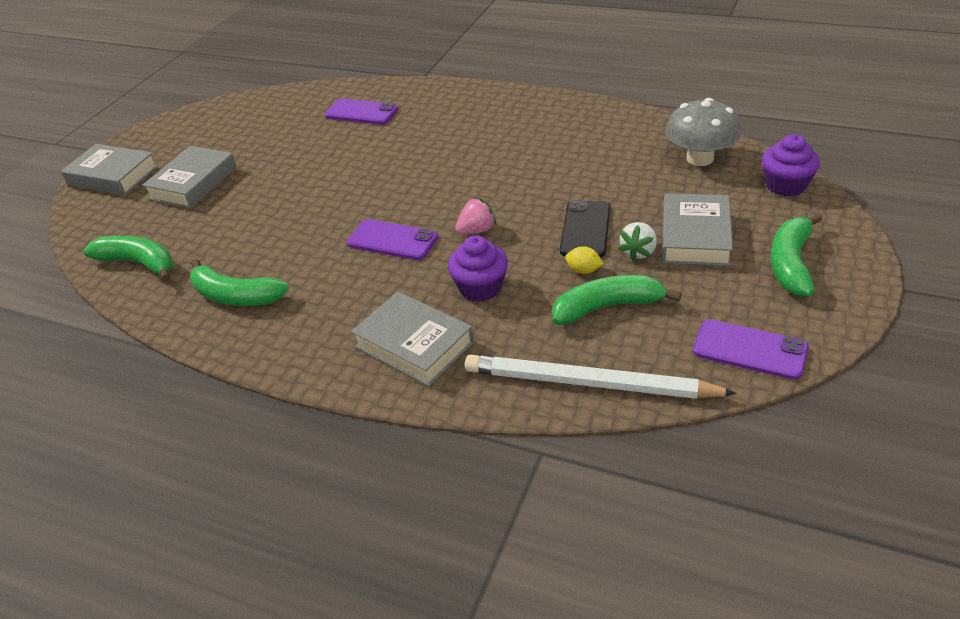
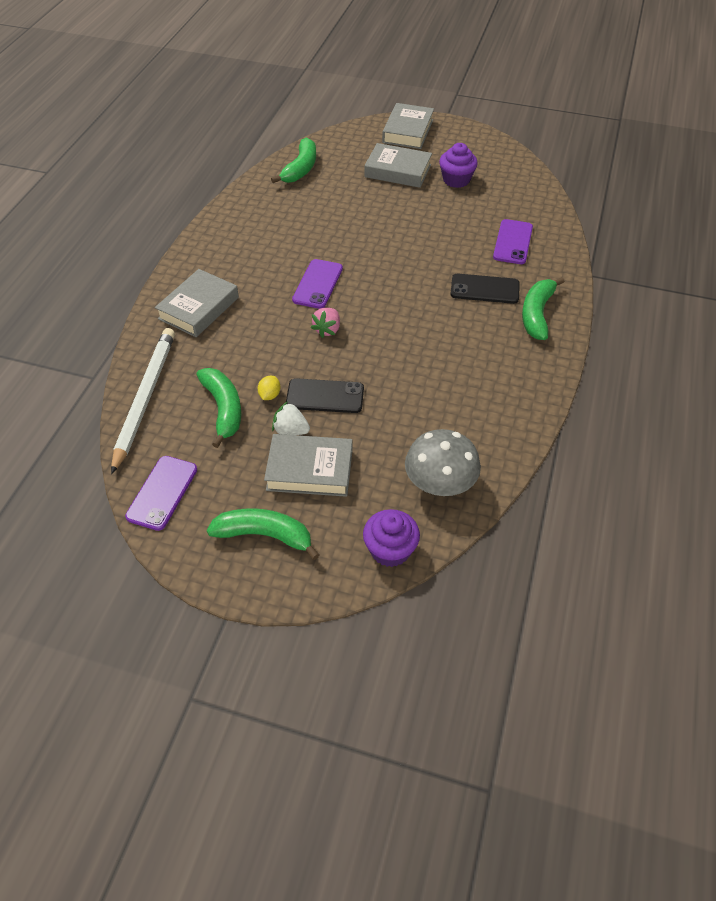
camera: 80 degrees right, 10 degrees up
(235, 296) = (260, 218): green banana -> green banana (537, 314)
(431, 130) = (484, 289): none -> black phone
(477, 230) = (327, 330): pink strawberry -> pink strawberry turned 60 degrees clockwise
(480, 288) = (255, 337): purple cupcake -> purple cupcake (456, 180)

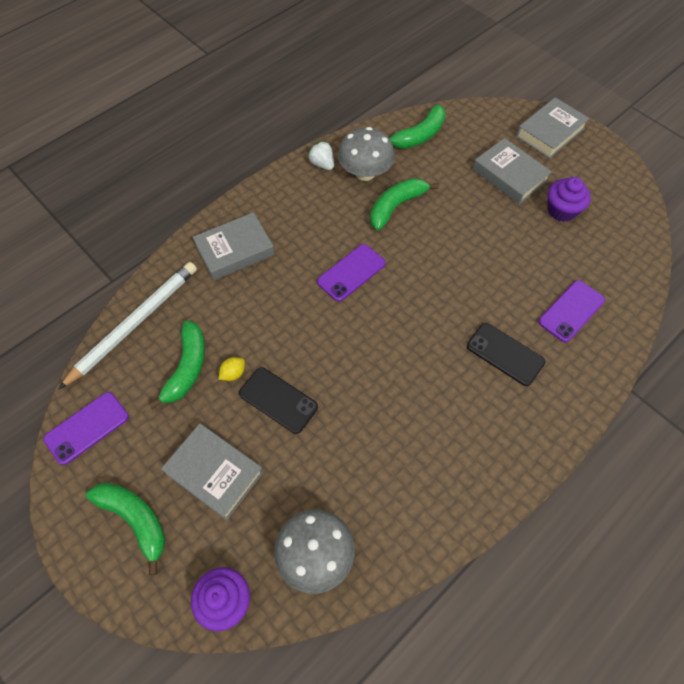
camera: 30 degrees right, 10 degrees up
(274, 210) = (365, 173): none -> grey mushroom
(290, 430) = (226, 421): white strawberry -> white strawberry (322, 164)
(327, 330) = (327, 328): pink strawberry -> none
(537, 314) = (539, 410): green banana -> green banana (396, 206)

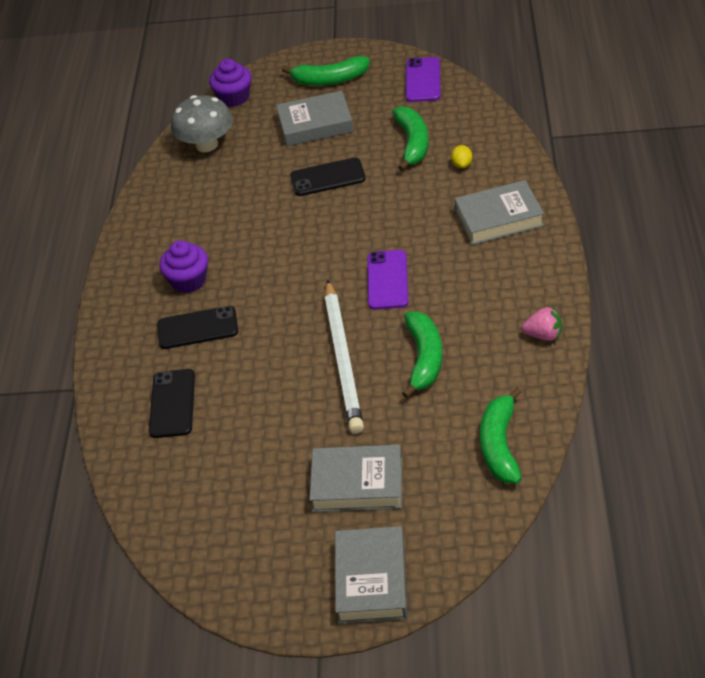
camera: 140 degrees right, 15 degrees down
(134, 323) = (488, 131): white pencil -> white pencil (343, 359)
(187, 368) = (412, 143): green banana -> green banana turned 150 degrees counterclockwise
(233, 373) = (378, 164): yellow lemon -> yellow lemon (462, 164)
(235, 250) = (499, 218): grey book -> grey book turned 60 degrees clockwise
(322, 164) = (543, 335): white strawberry -> pink strawberry
(365, 173) = (495, 362): grey mushroom -> none
(561, 210) = (267, 492): purple cupcake -> purple cupcake (188, 281)
(571, 311) = (172, 403): purple phone -> black phone

